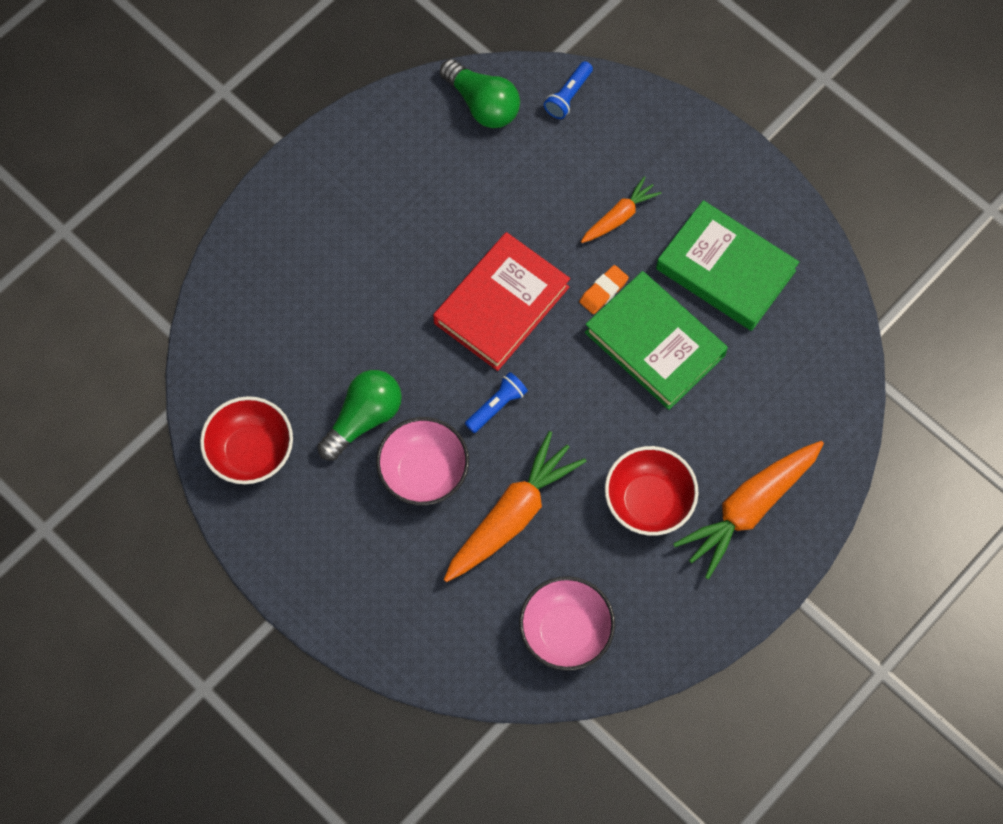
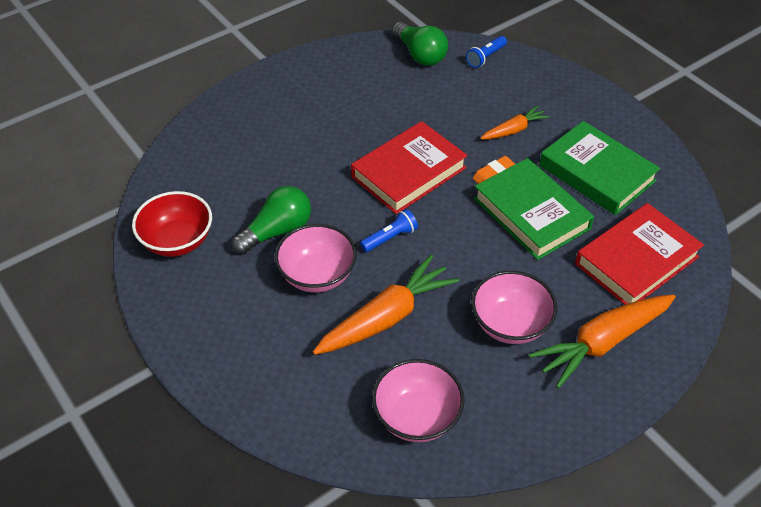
camera: 10 degrees right, 20 degrees down
(648, 501) = (510, 324): red bowl -> pink bowl
(780, 392) = (637, 260): none -> red book

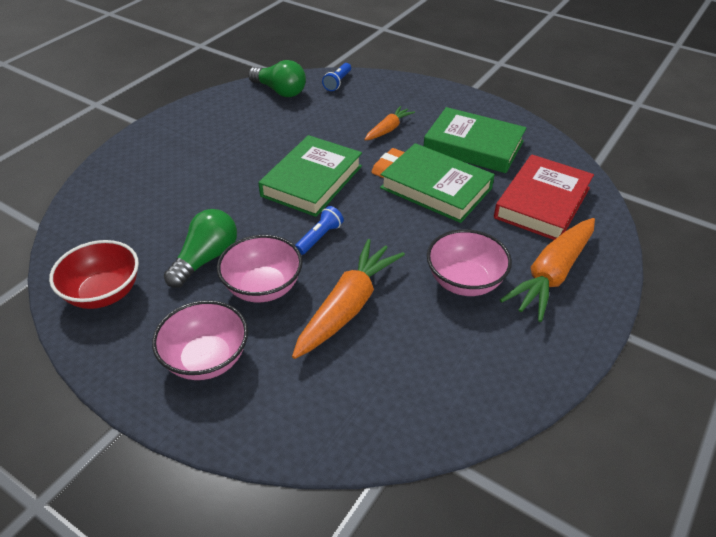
camera: 20 degrees left, 5 degrees down
(409, 172) = (312, 181): red book -> green book
(417, 417) = (420, 389): pink bowl -> pink bowl (206, 359)

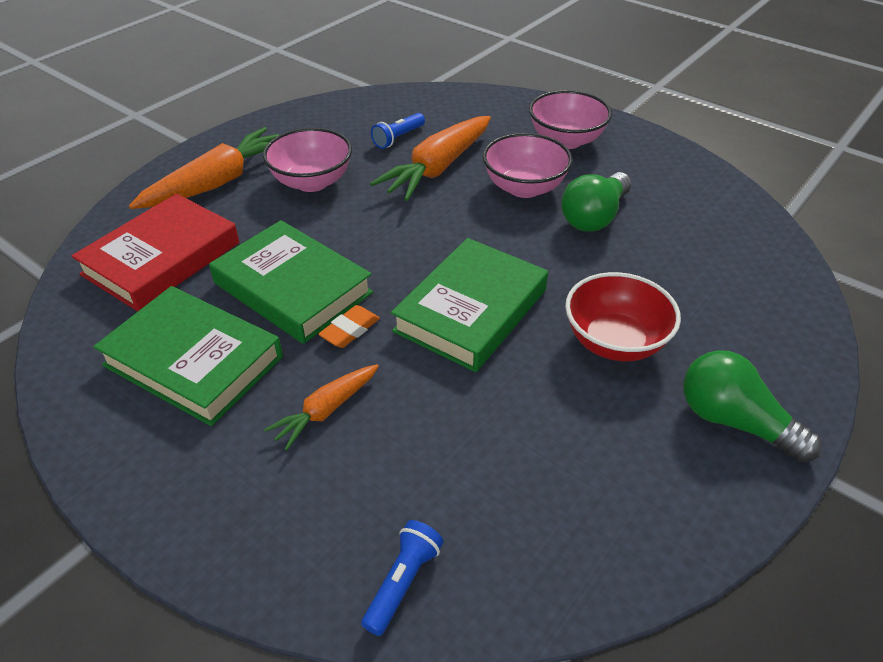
camera: 175 degrees left, 0 degrees up
(104, 293) = (691, 191): red bowl -> red bowl (614, 342)
(280, 91) = (543, 555): green light bulb -> green light bulb (734, 421)
(319, 237) = (463, 232): blue flashlight -> blue flashlight (398, 138)

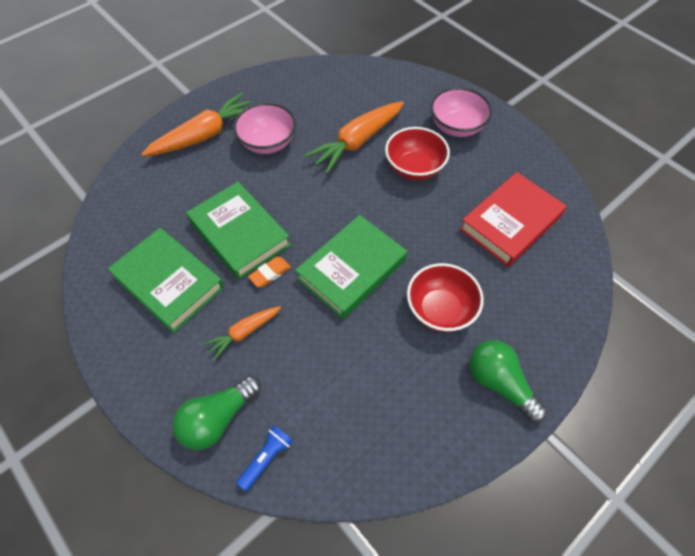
camera: 10 degrees right, 15 degrees up
(161, 258) = (159, 197): red book -> red book (510, 222)
(398, 138) = (335, 109): blue flashlight -> none
(524, 187) = (414, 168): pink bowl -> red bowl
(594, 217) = (457, 201): green light bulb -> green light bulb (218, 418)

